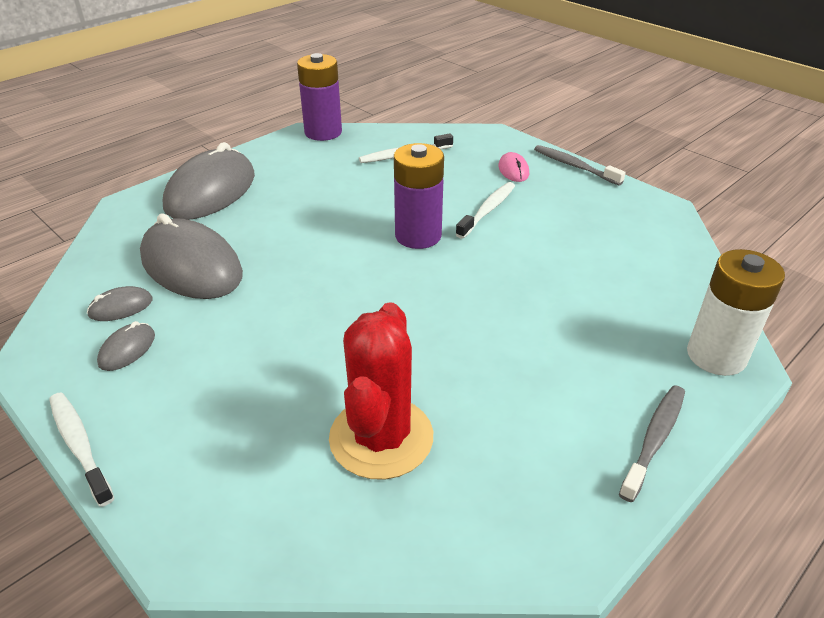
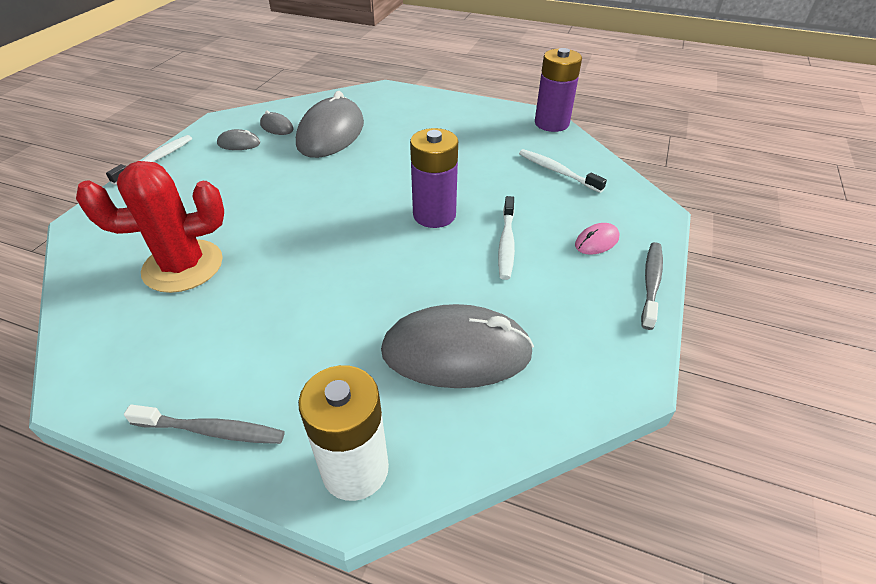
camera: 65 degrees right, 5 degrees up
(211, 191) = (422, 109): grey mouse -> grey mouse (456, 352)
(487, 210) = (506, 243): white toothbrush -> white toothbrush turned 90 degrees clockwise

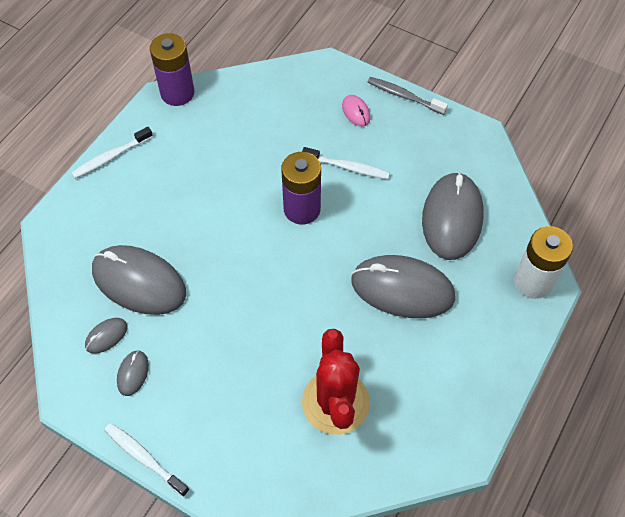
camera: 80 degrees left, 15 degrees up
(211, 430) = (502, 361): grey toothbrush -> none
(332, 308) = (402, 289): none -> grey mouse
(557, 171) = (259, 110): white toothbrush -> white toothbrush (111, 157)

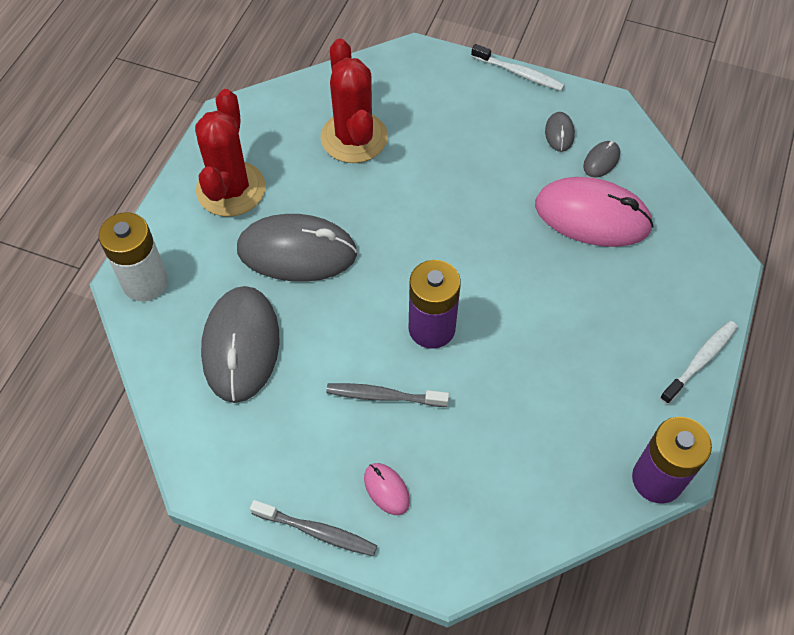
camera: 170 degrees right, 0 degrees up
(139, 282) = (592, 216): grey mouse -> pink mouse
(347, 167) = (384, 396): white toothbrush -> grey toothbrush
(460, 362) = (231, 189): none -> red cactus

